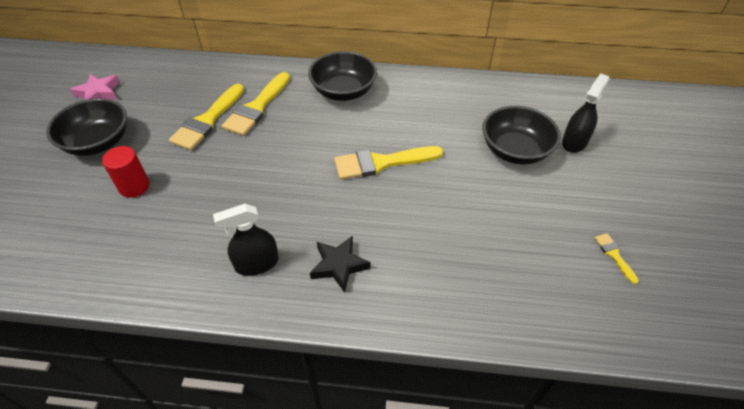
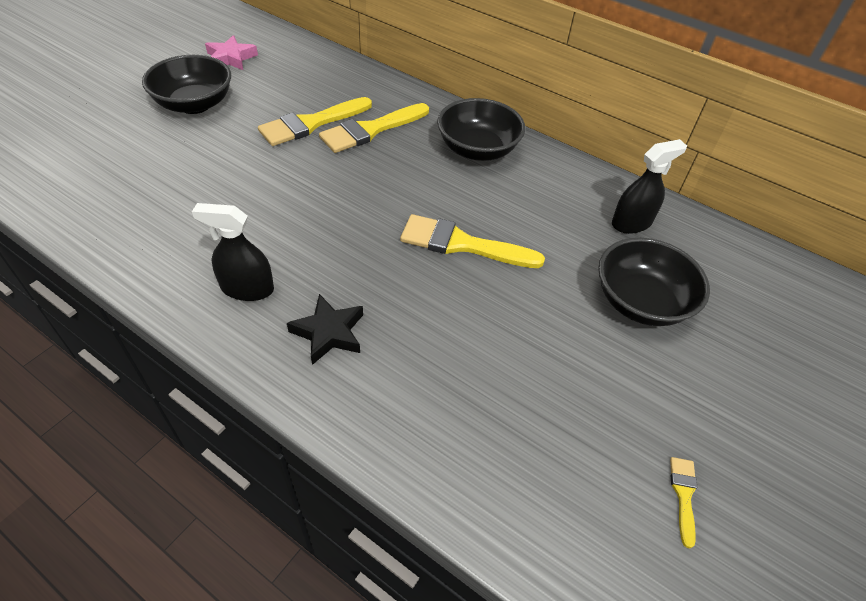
camera: 25 degrees right, 0 degrees up
(134, 186) = (194, 159): red cylinder -> none
(574, 142) = (733, 327): black spray bottle -> black spray bottle (631, 223)

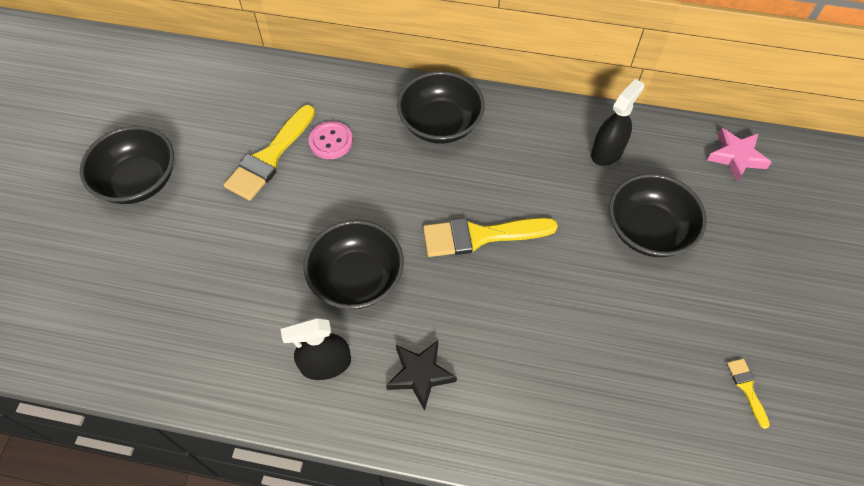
camera: 20 degrees left, 10 degrees up
(231, 58) = (136, 106): pink star -> pink star (736, 157)
(323, 234) = (357, 278): none -> black bowl
(371, 130) = (331, 141): yellow brush -> pink button

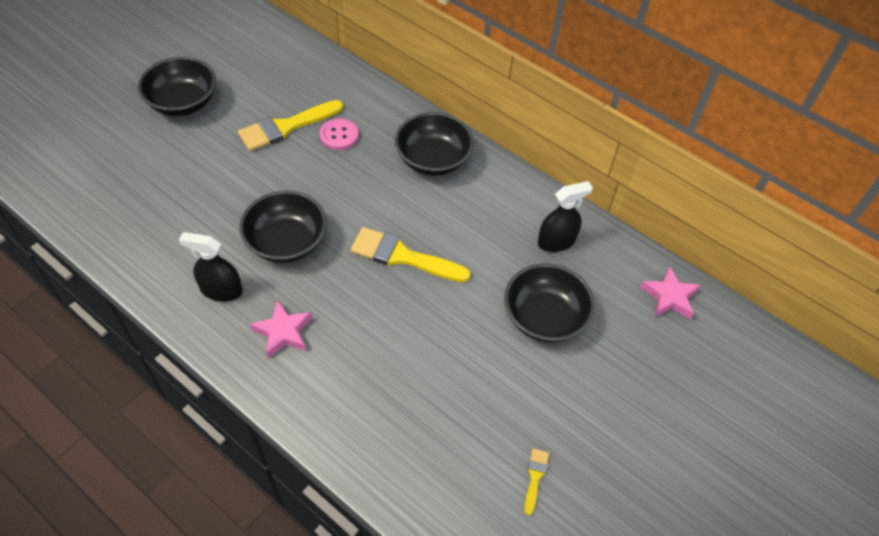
camera: 25 degrees right, 5 degrees down
(420, 374) = (283, 332): black star -> pink star

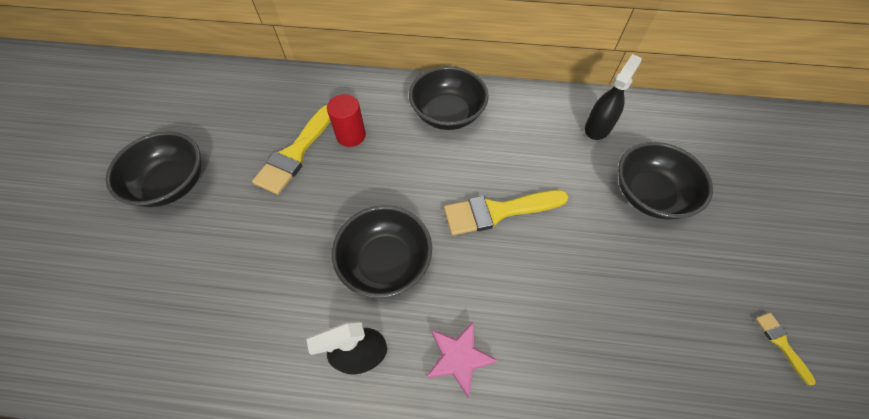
camera: 30 degrees left, 5 degrees up
(339, 135) = (351, 135): pink button -> red cylinder
(669, 297) = (709, 124): pink star -> none

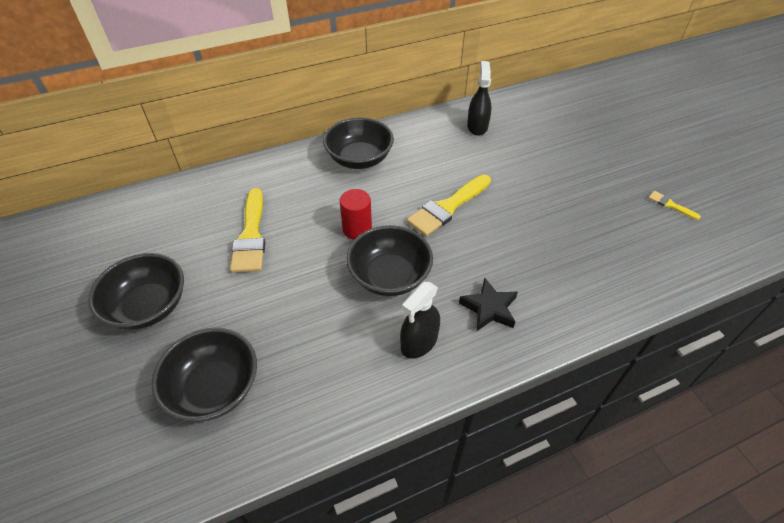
camera: 30 degrees left, 10 degrees down
(351, 135) = (290, 204): red cylinder -> red cylinder (357, 229)
(459, 358) = (489, 308): pink star -> black star
(649, 194) = (540, 155): black bowl -> black bowl (214, 388)

